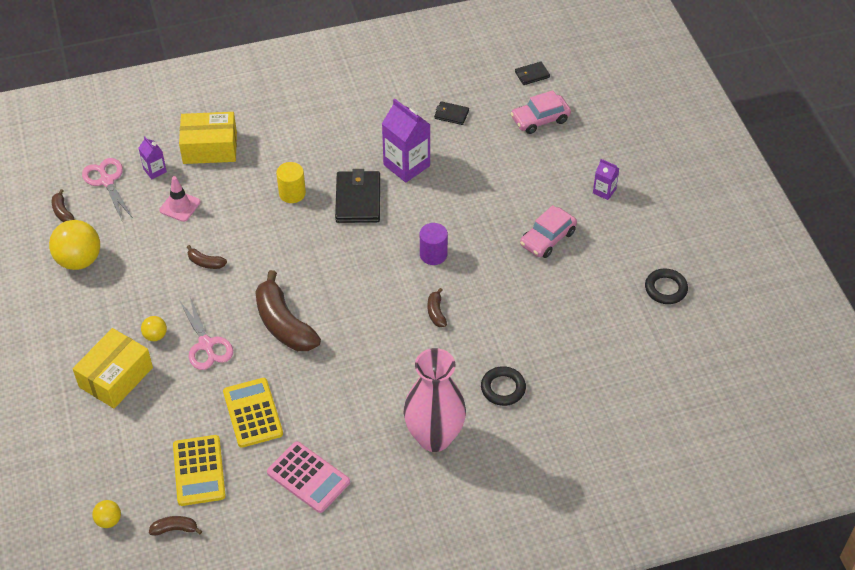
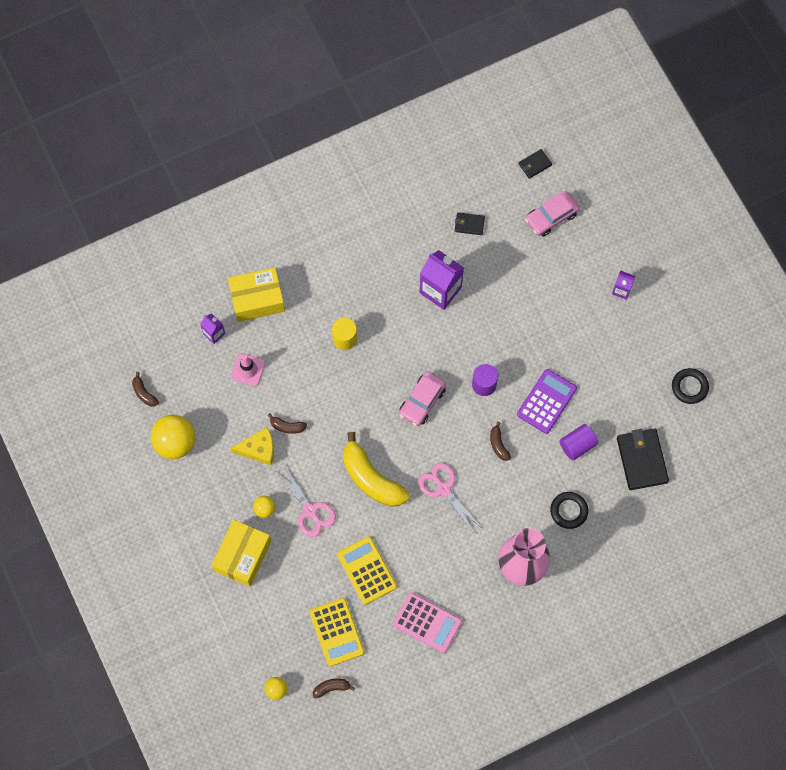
camera: 10 degrees left, 20 degrees up
(107, 181) = (174, 352): pink scissors -> pink scissors (444, 489)
(167, 279) = (258, 449): none -> yellow cheese
(284, 324) = (371, 479): brown banana -> yellow banana
(358, 199) = (405, 335): black wallet -> black wallet (642, 460)
(500, 280) = (546, 401): none -> purple calculator
(526, 326) = (577, 445): none -> purple cylinder
(547, 238) = (580, 350): pink car -> pink car (422, 401)

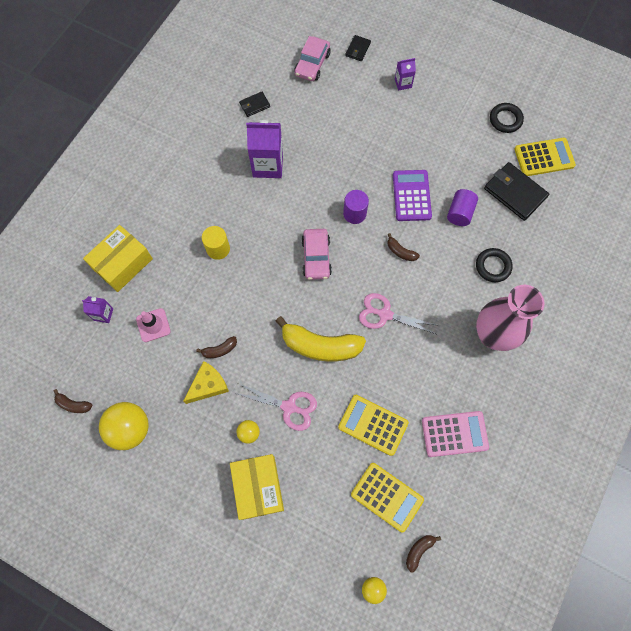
camera: 35 degrees left, 0 degrees up
(534, 164) = (272, 36): black wallet -> black wallet (357, 49)
(696, 445) = (544, 157): none -> yellow calculator

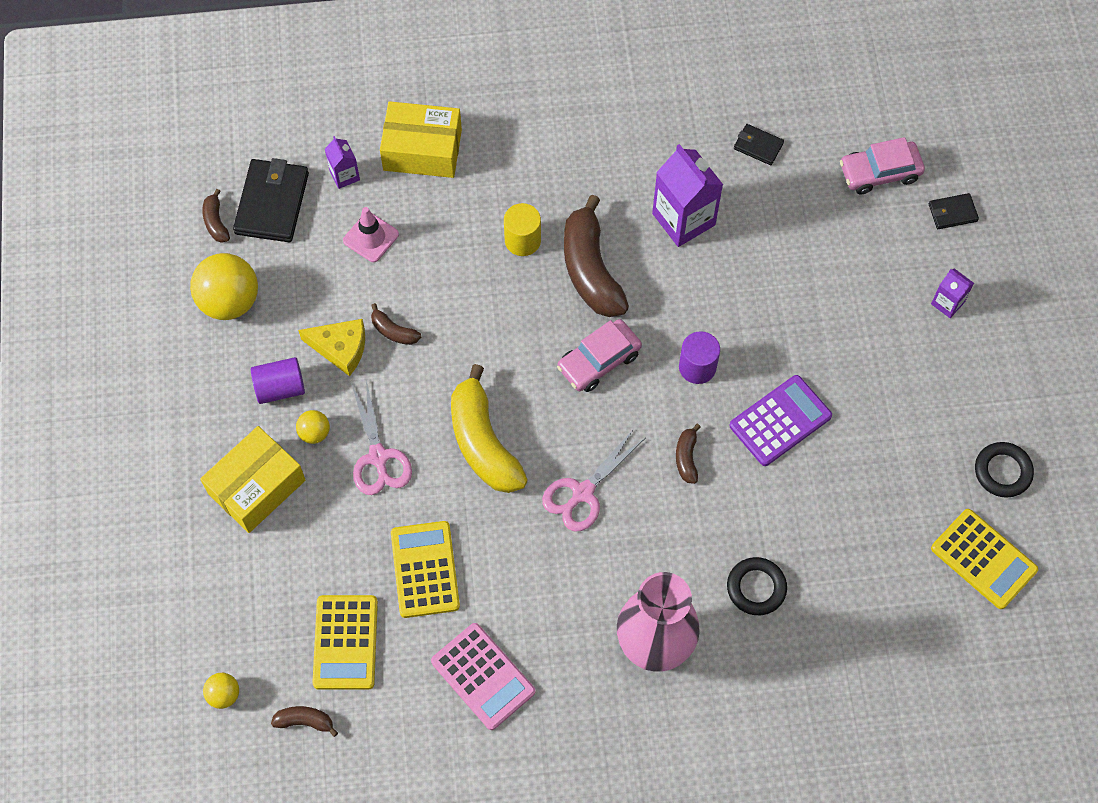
camera: 55 degrees right, 5 degrees down
(261, 227) = (590, 270): none -> brown banana
(385, 314) = (583, 493): pink scissors -> pink scissors turned 120 degrees counterclockwise
(460, 213) = (803, 498): purple cylinder -> purple cylinder (280, 388)
(515, 193) = (893, 552): black wallet -> black wallet (272, 203)

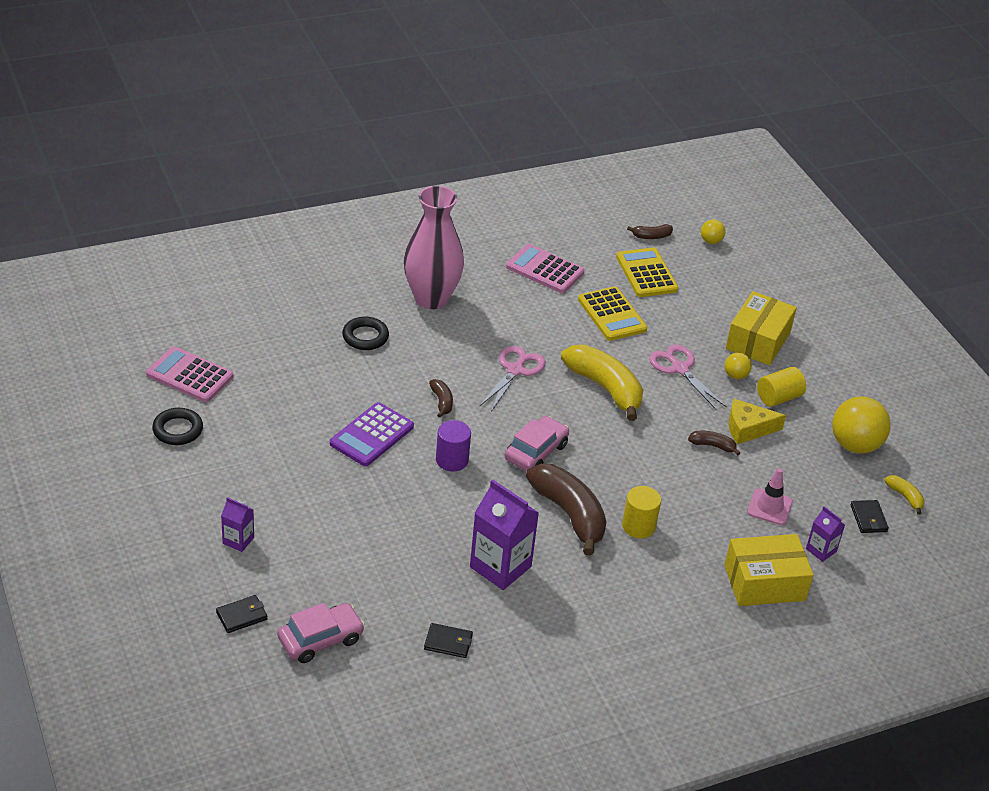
camera: 160 degrees right, 25 degrees down
(216, 222) = (905, 497): brown banana -> yellow banana
(272, 203) = (868, 518): black wallet -> black wallet, size x0.52
(280, 388) = (778, 398): purple cylinder -> yellow cylinder
(983, 559) = (190, 375): yellow calculator -> pink calculator

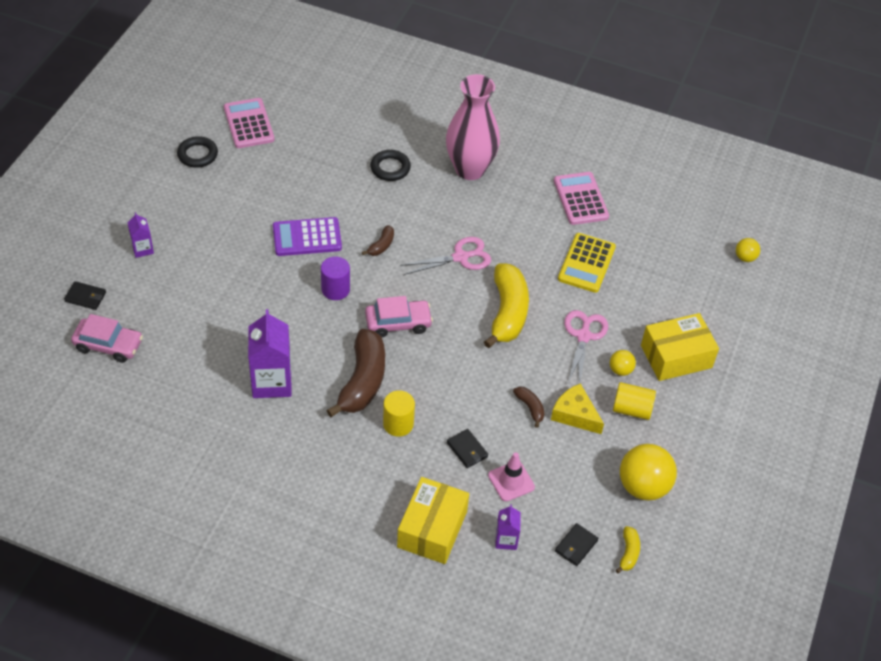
camera: 45 degrees right, 10 degrees up
(448, 642) = (176, 405): black wallet -> black wallet (467, 450)
(646, 273) = (656, 250): yellow calculator -> none
(651, 236) = (700, 224): brown banana -> none
(764, 582) = (432, 529): yellow box -> yellow box turned 75 degrees clockwise

